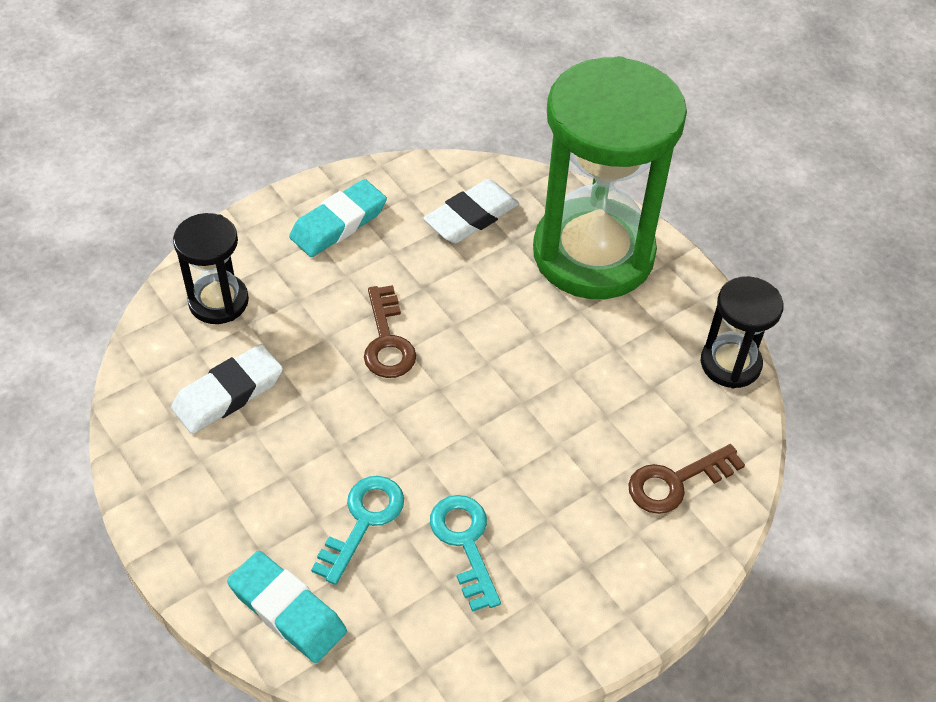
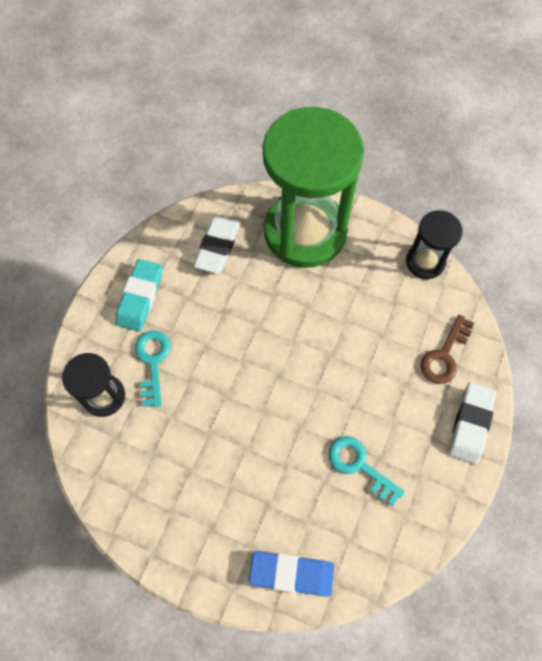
camera: 30 degrees left, 15 degrees up
(228, 394) = (156, 456): white eraser -> white eraser (470, 424)
(288, 610) = (291, 573): turquoise eraser -> blue eraser
(363, 521) = (294, 489): turquoise key -> turquoise key (153, 362)
(387, 340) = (226, 361): brown key -> none

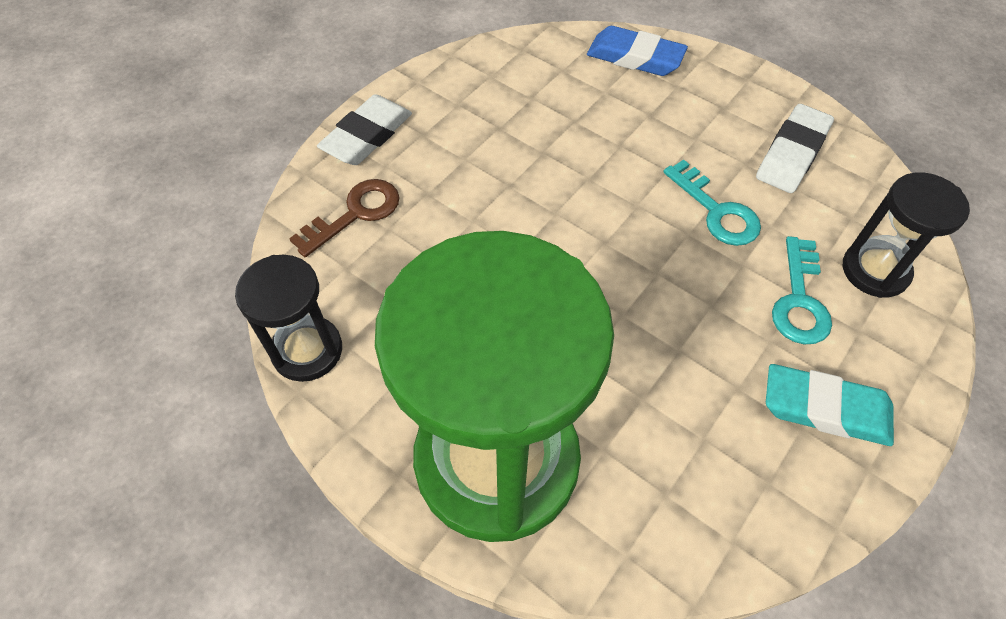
camera: 165 degrees left, 10 degrees down
(140, 297) = (825, 409): turquoise eraser -> turquoise eraser turned 75 degrees clockwise
(217, 246) = (673, 472): white eraser -> white eraser (792, 154)
(360, 466) = (525, 125): turquoise key -> turquoise key (716, 211)

